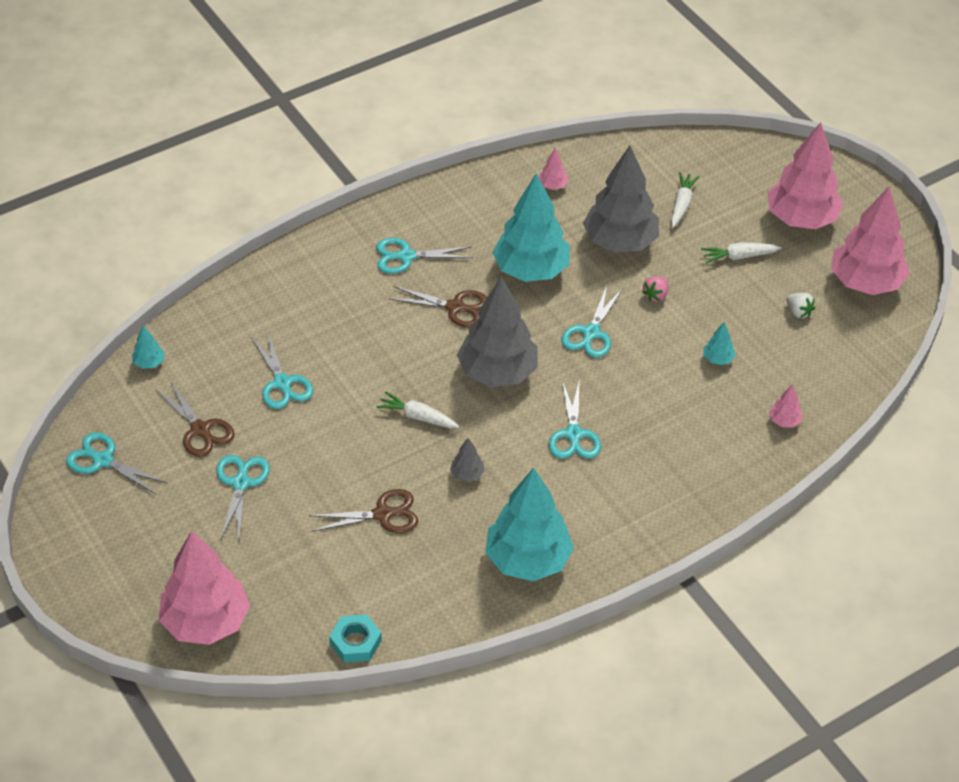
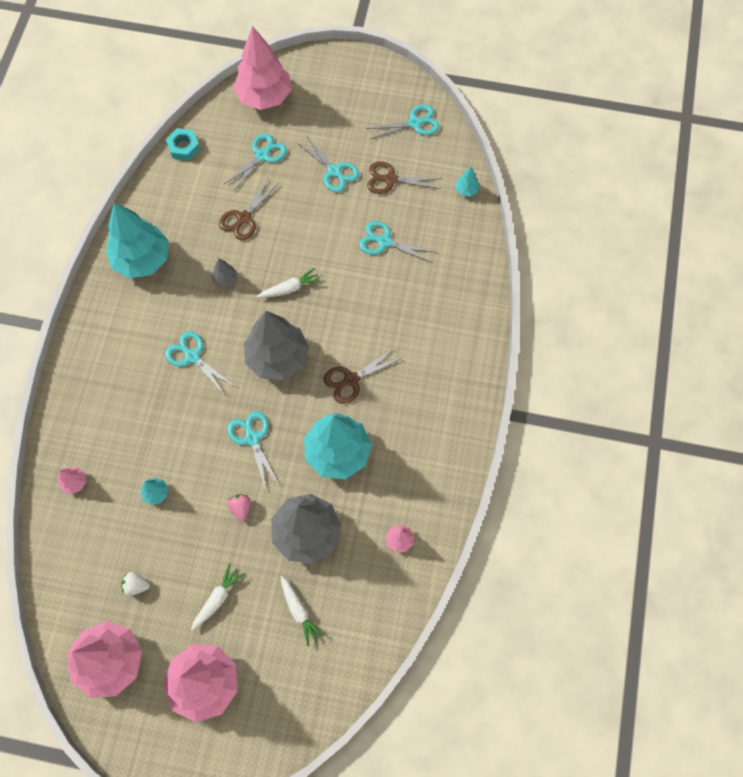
camera: 135 degrees right, 20 degrees up
(406, 256) = (422, 389): turquoise scissors -> turquoise scissors (262, 155)

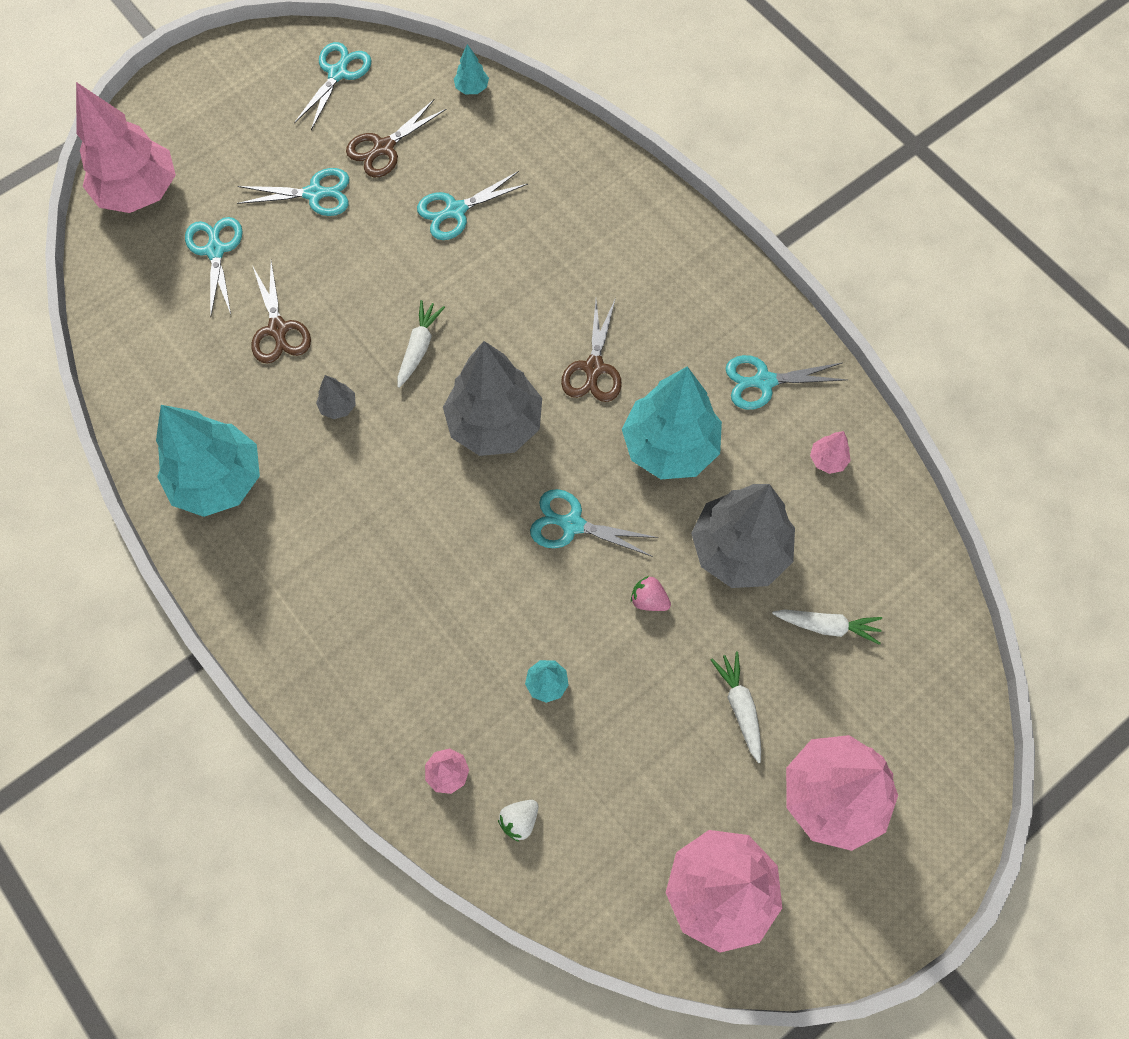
camera: 50 degrees left, 0 degrees up
(136, 585) = (647, 791): white strawberry -> white strawberry (519, 820)
(184, 147) = (112, 324): turquoise nut -> none
(192, 356) = (405, 516): turquoise scissors -> turquoise scissors (763, 381)

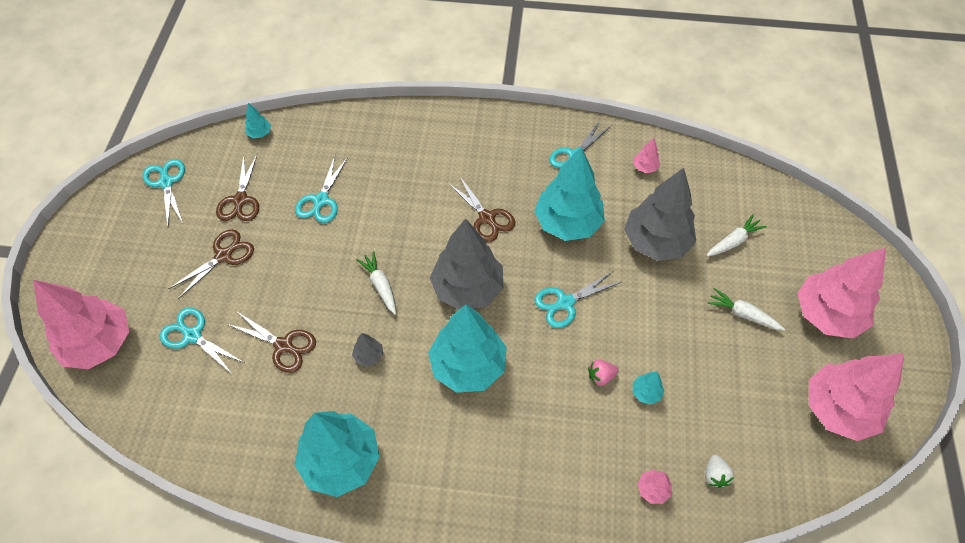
camera: 45 degrees left, 10 degrees down
(315, 194) = (224, 255): turquoise scissors -> brown scissors
(413, 498) = (468, 365): none -> turquoise tree
(649, 600) = (644, 304): pink strawberry -> pink strawberry (600, 376)

